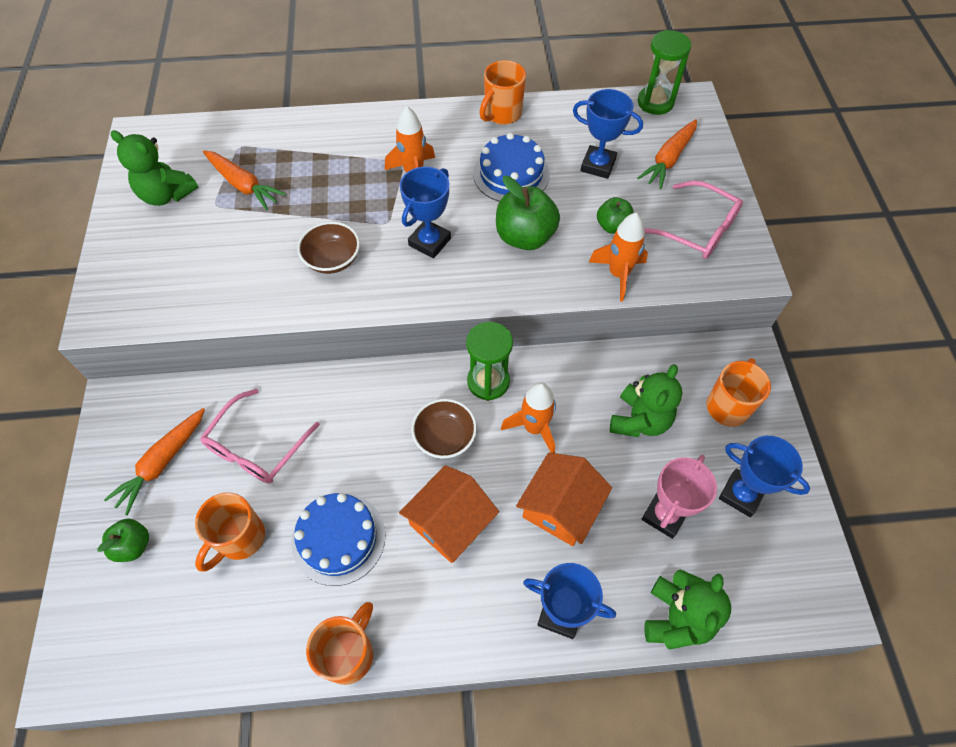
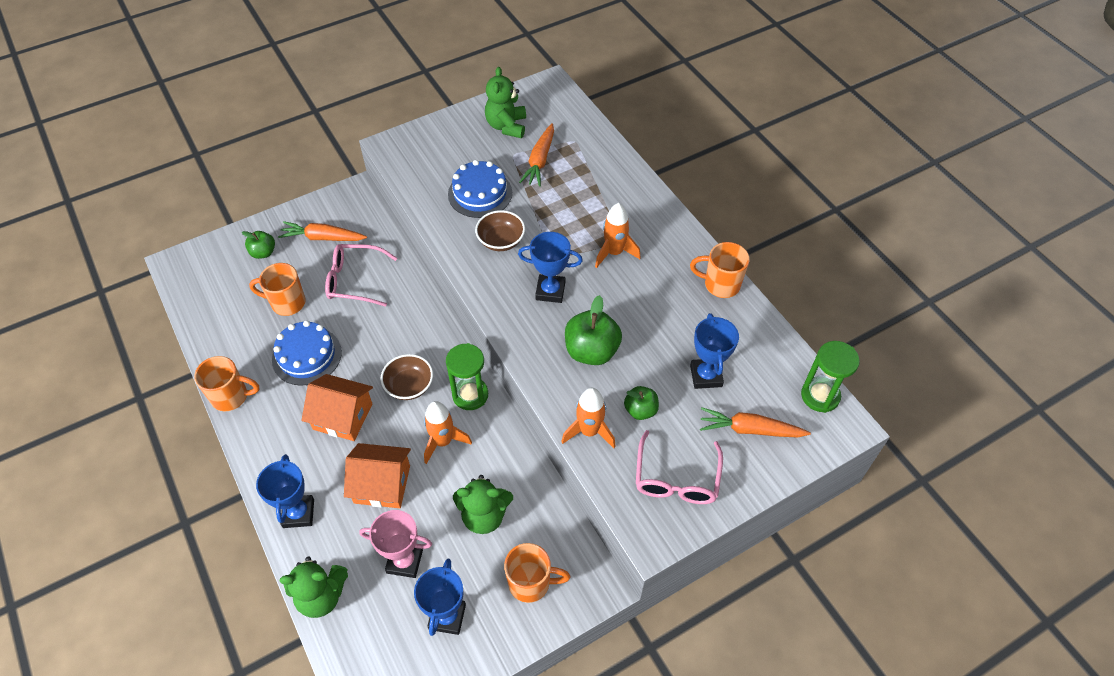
camera: 65 degrees right, 5 degrees down
(511, 174) = (654, 317): blue cake -> blue cake (480, 193)

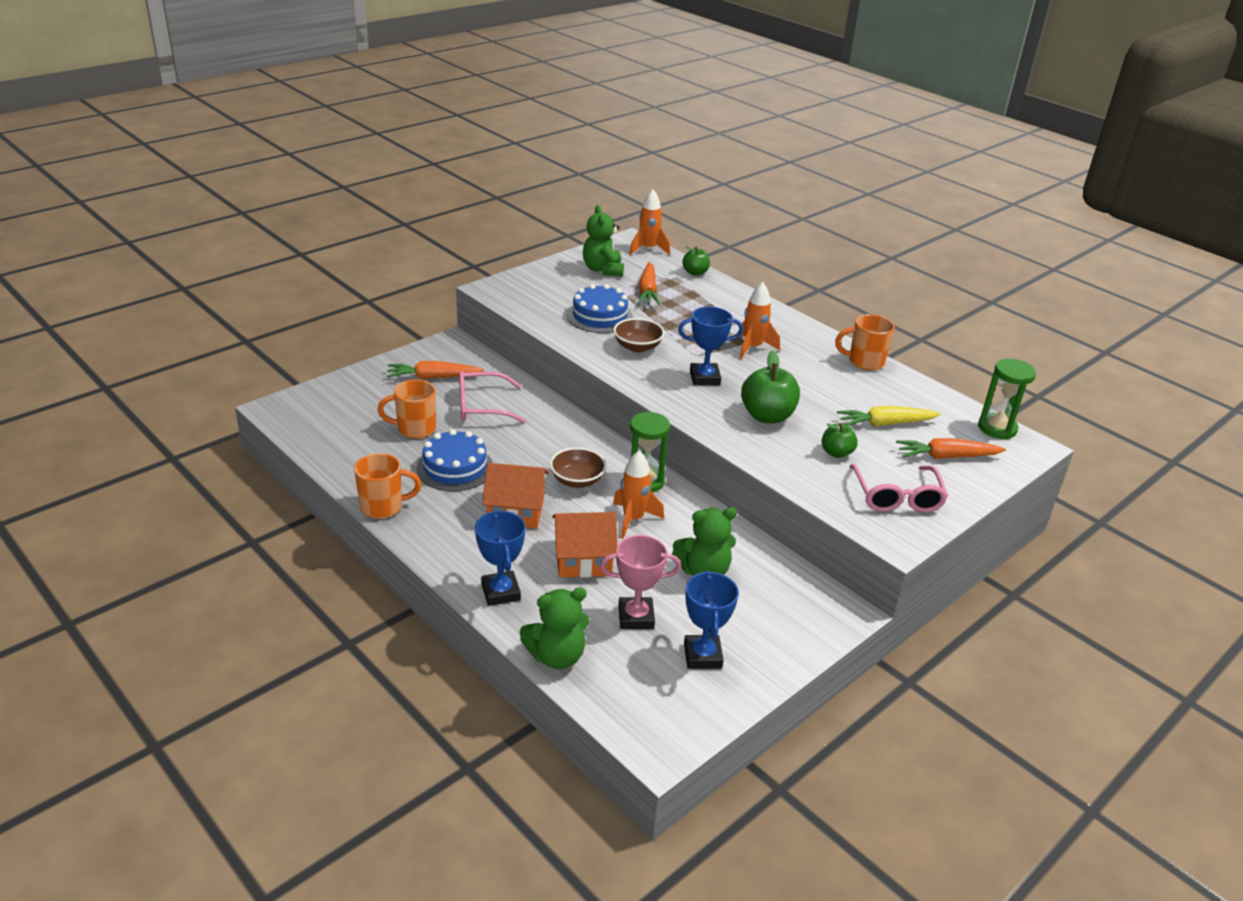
camera: 15 degrees left, 20 degrees down
(263, 252) = (372, 393): green apple -> green apple (695, 272)
(531, 583) = (777, 618): orange mug -> none
(589, 431) = (795, 472): orange rocket -> orange rocket (648, 249)
(706, 376) = (885, 424): blue trophy -> yellow carrot

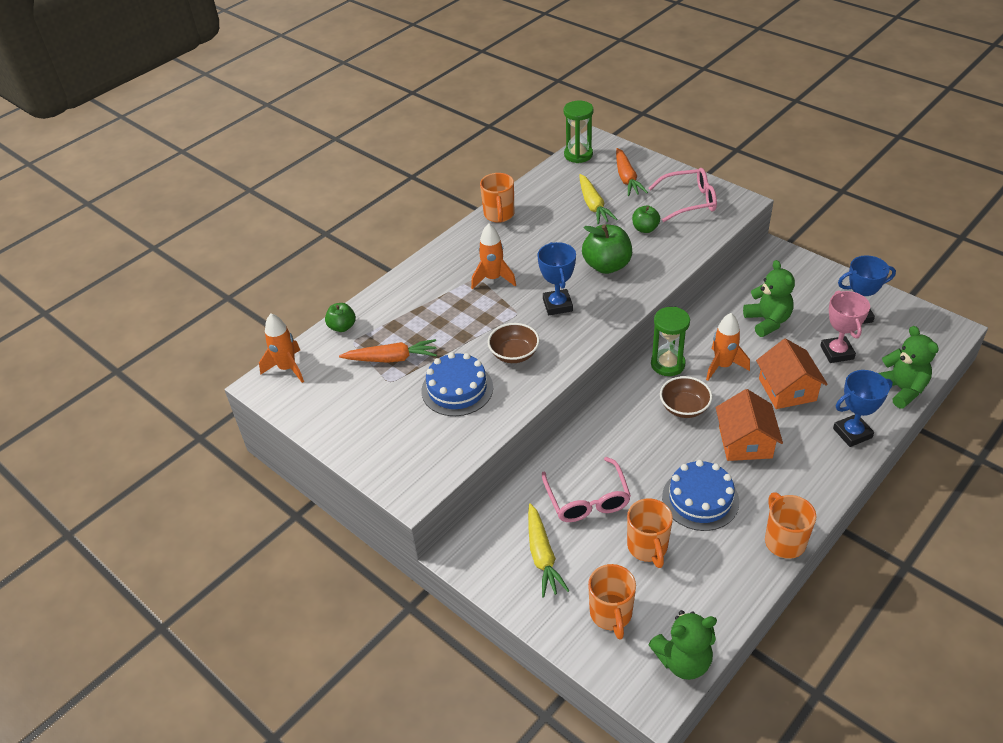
camera: 90 degrees left, 10 degrees up
(359, 401) = (611, 614): none -> orange mug
(433, 377) = (542, 556): orange carrot -> yellow carrot
(603, 269) = (345, 400): green teddy bear -> green teddy bear (683, 661)

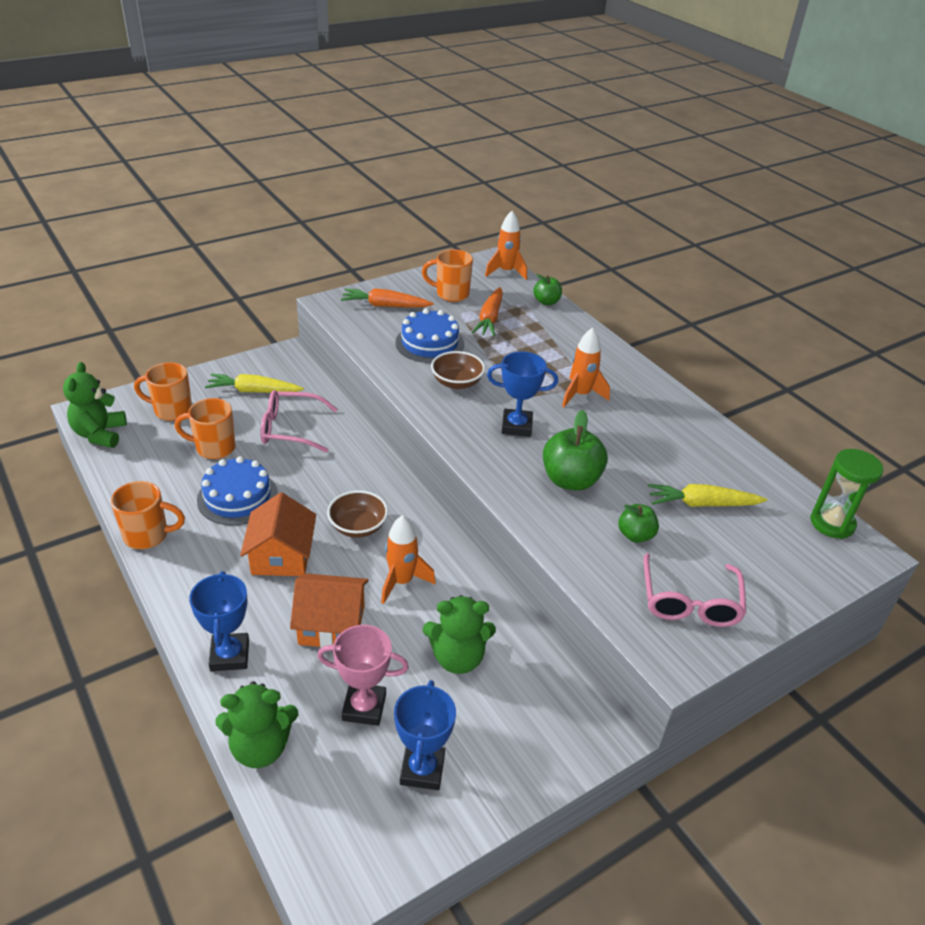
camera: 100 degrees right, 5 degrees down
(499, 215) = (699, 424): orange mug -> orange mug (451, 294)
(627, 178) = (762, 554): orange carrot -> orange carrot (385, 306)
(667, 364) = (429, 536): green hourglass -> none
(745, 442) = (281, 556): orange house -> orange house turned 75 degrees clockwise

